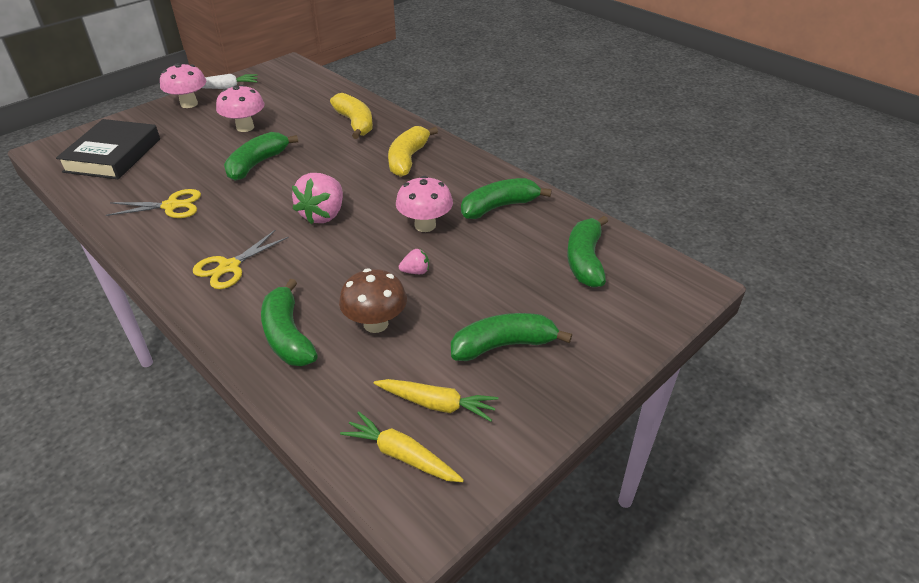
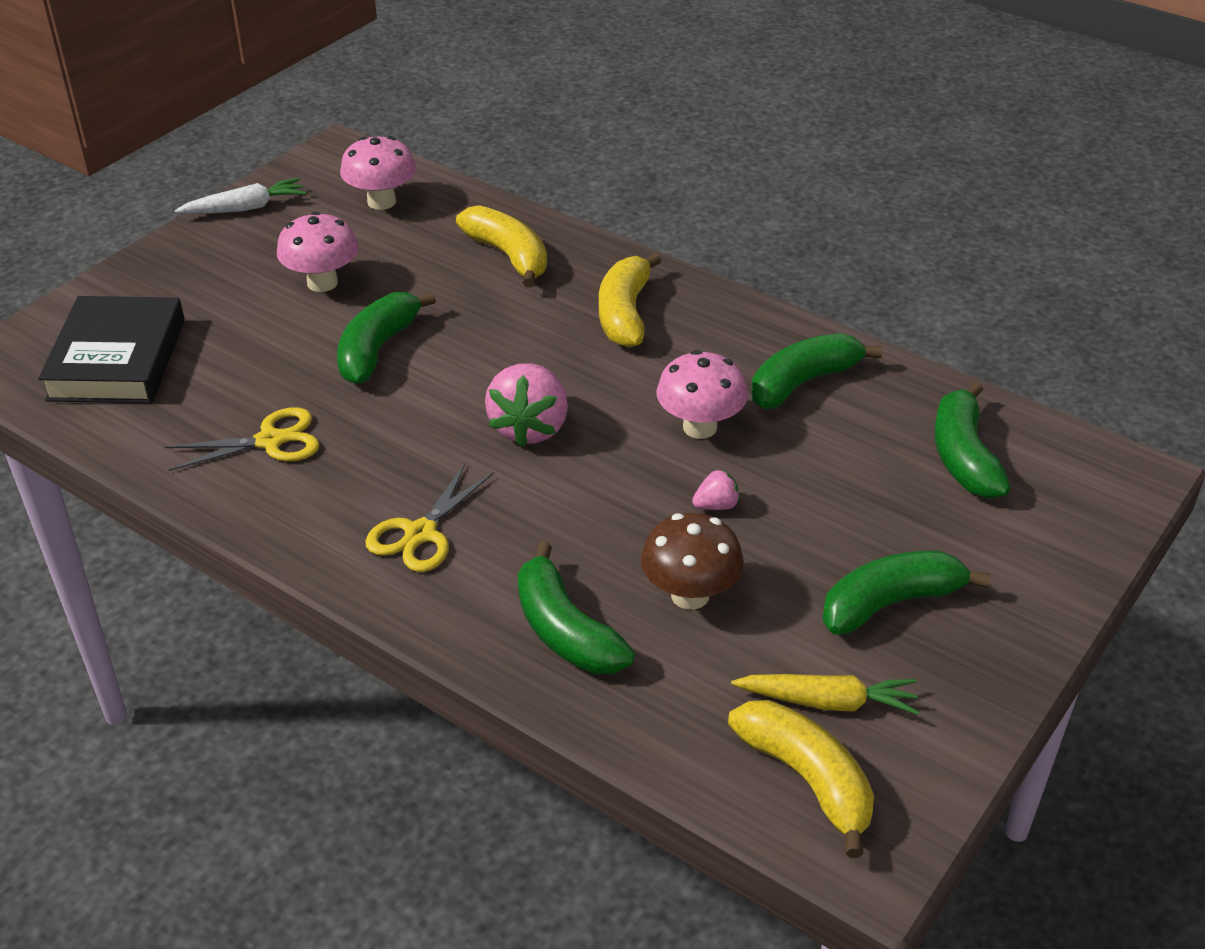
camera: 10 degrees left, 0 degrees up
(189, 104) = (199, 247): pink mushroom -> pink mushroom (381, 202)
(401, 455) = (807, 779): yellow carrot -> yellow banana

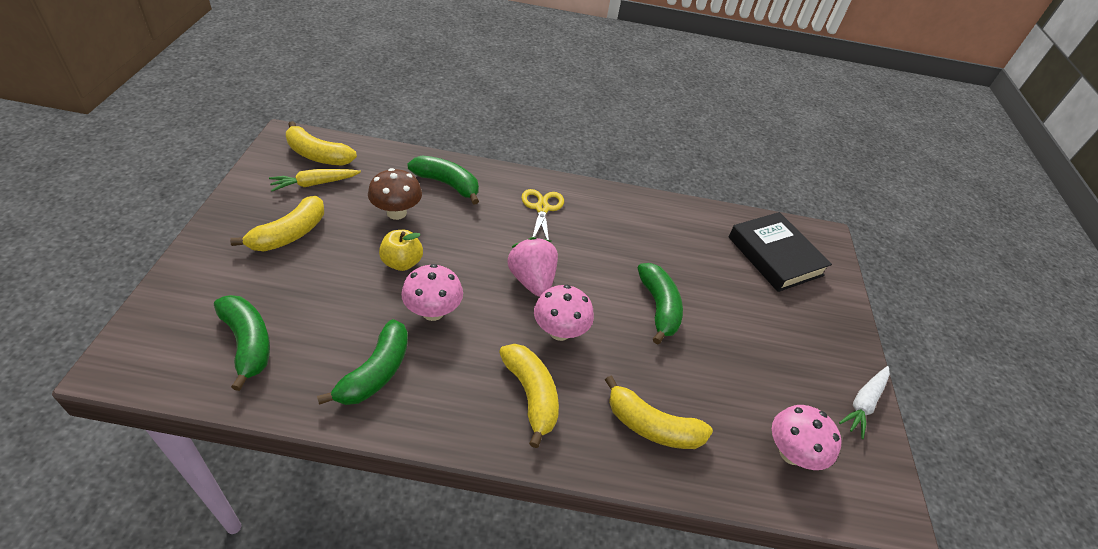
camera: 145 degrees right, 5 degrees up
(270, 441) = (653, 233): yellow scissors -> none
(322, 283) = (741, 349): pink mushroom -> pink mushroom (559, 331)
(716, 505) = (402, 262): pink strawberry -> yellow apple
(890, 603) = (289, 234): green banana -> yellow banana

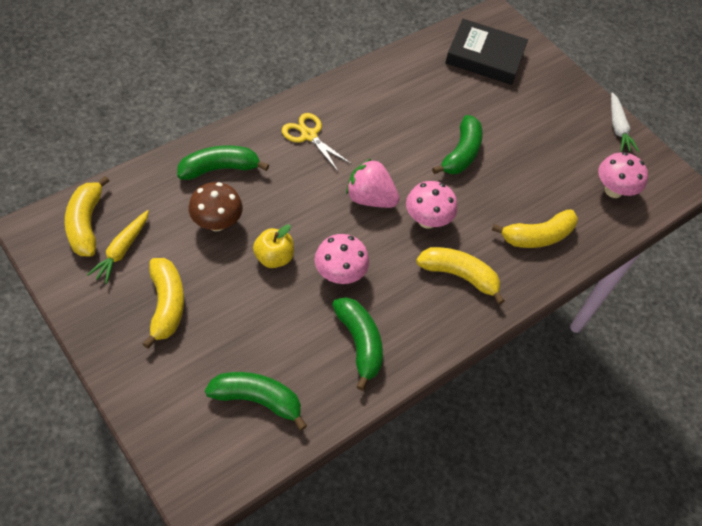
camera: 45 degrees left, 10 degrees up
(318, 155) = (86, 224): yellow banana -> yellow banana turned 105 degrees clockwise
(658, 307) = (461, 153): green banana -> green banana turned 75 degrees clockwise

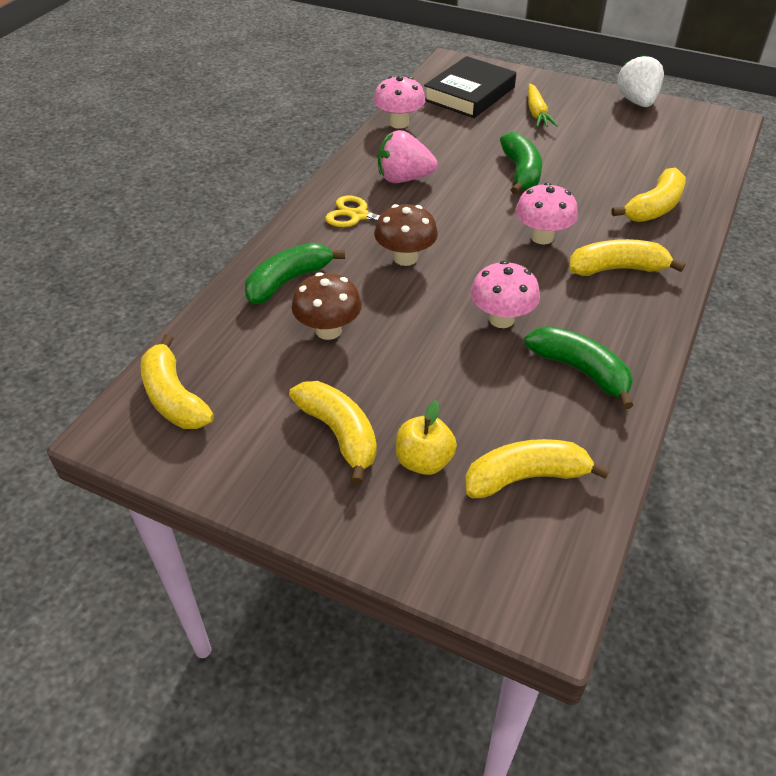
camera: 20 degrees left, 10 degrees down
(122, 250) = (240, 404): yellow carrot -> yellow carrot (537, 113)
(257, 400) = (525, 477): green banana -> yellow banana
(273, 257) = (419, 335): yellow apple -> yellow apple (424, 461)
(313, 189) = (405, 258): none -> brown mushroom
(370, 198) = (469, 242): pink strawberry -> pink strawberry (404, 178)
(485, 57) = (469, 94): black book -> black book turned 45 degrees counterclockwise
(613, 190) = (681, 147): pink mushroom -> pink mushroom (399, 123)
(618, 128) = (637, 102): white carrot -> white strawberry

